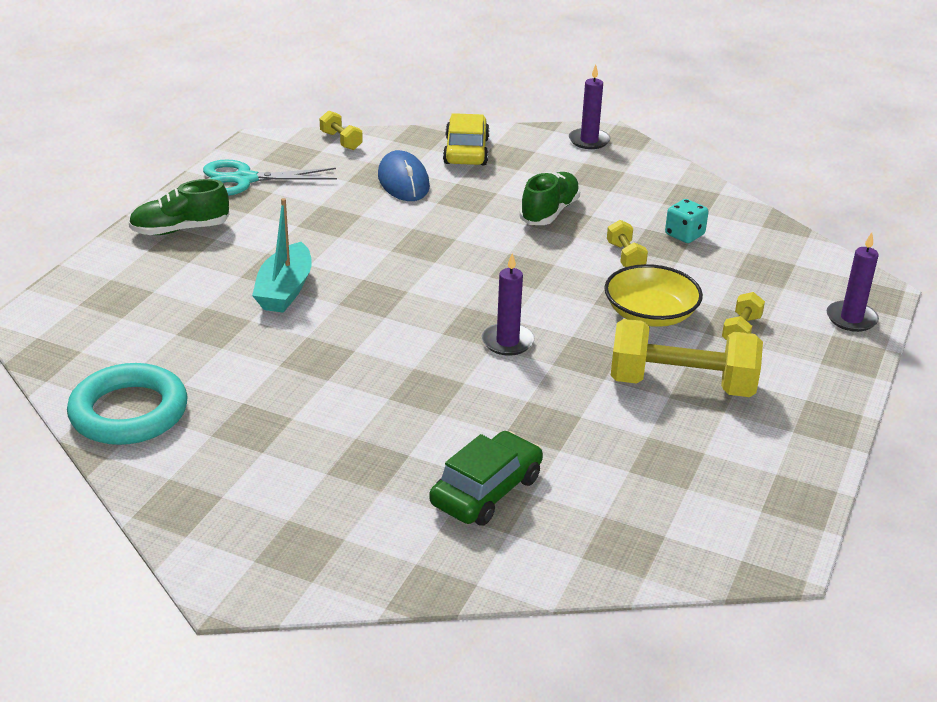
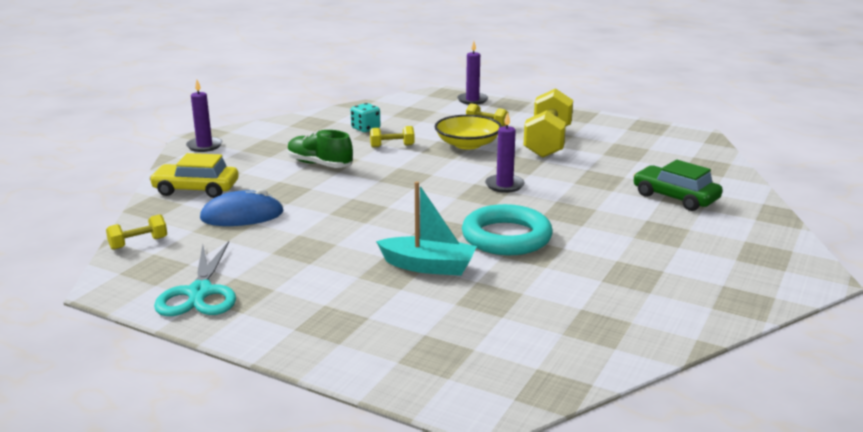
camera: 85 degrees left, 10 degrees down
(129, 412) = (631, 332): turquoise ring -> turquoise ring (506, 237)
(180, 229) = (300, 325): green shoe -> none

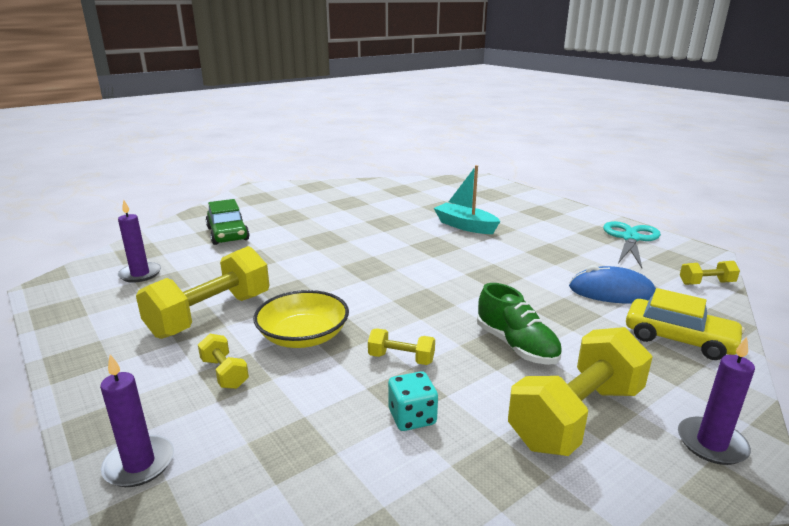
camera: 155 degrees left, 0 degrees up
(277, 143) = (576, 416): none -> yellow dumbbell
(504, 185) = (339, 271): purple candle -> purple candle (140, 274)
(506, 237) = (393, 232): turquoise ring -> none

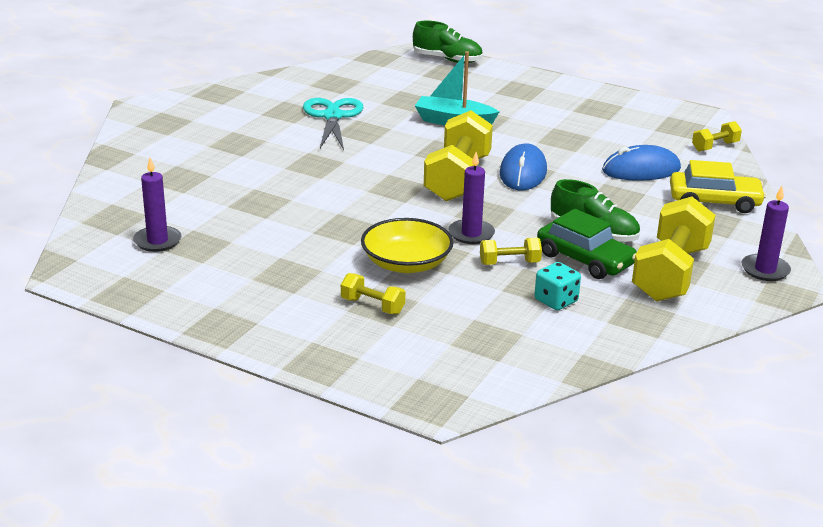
camera: 25 degrees left, 5 degrees up
(139, 464) = (386, 375): purple candle -> purple candle (471, 234)
(211, 315) = (294, 264): yellow dumbbell -> yellow dumbbell (457, 178)
(228, 234) = (193, 177): green car -> green car (585, 259)
(490, 274) = (523, 172): none -> blue mouse
(499, 186) = (447, 60): none -> green shoe
(630, 238) = (628, 109): turquoise scissors -> turquoise scissors (332, 116)

